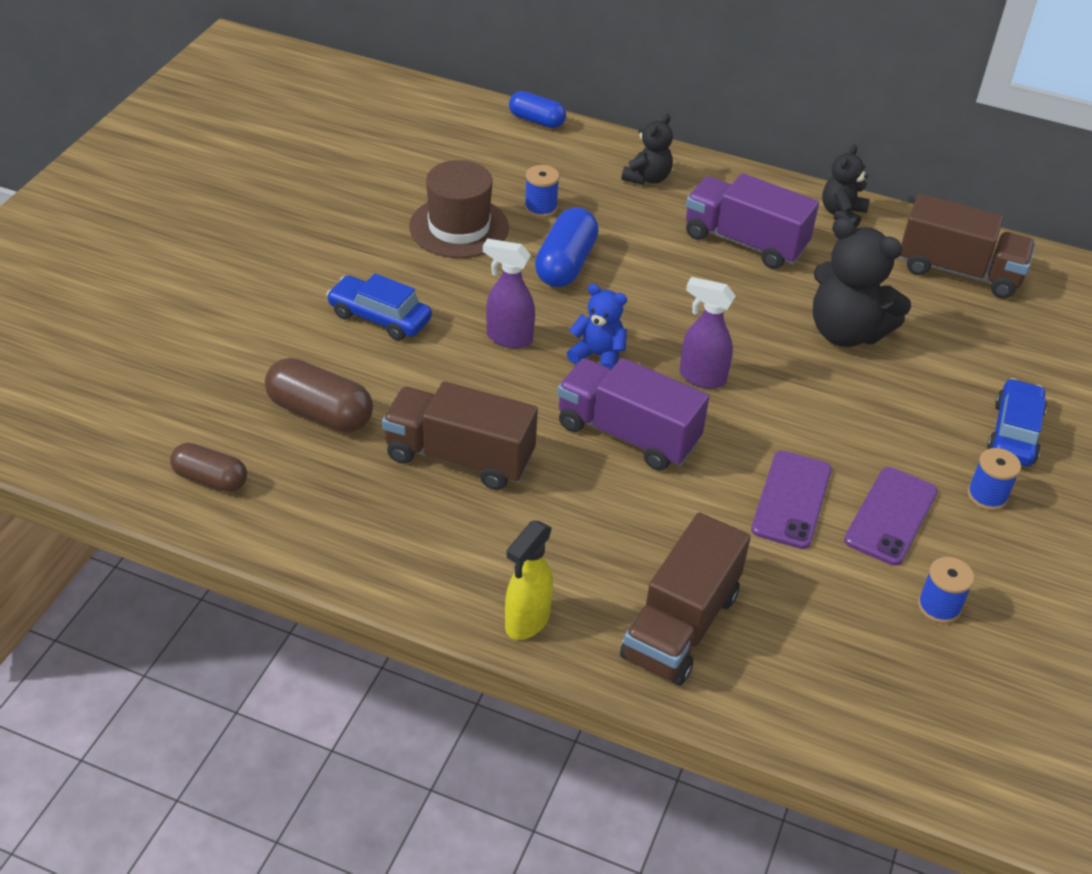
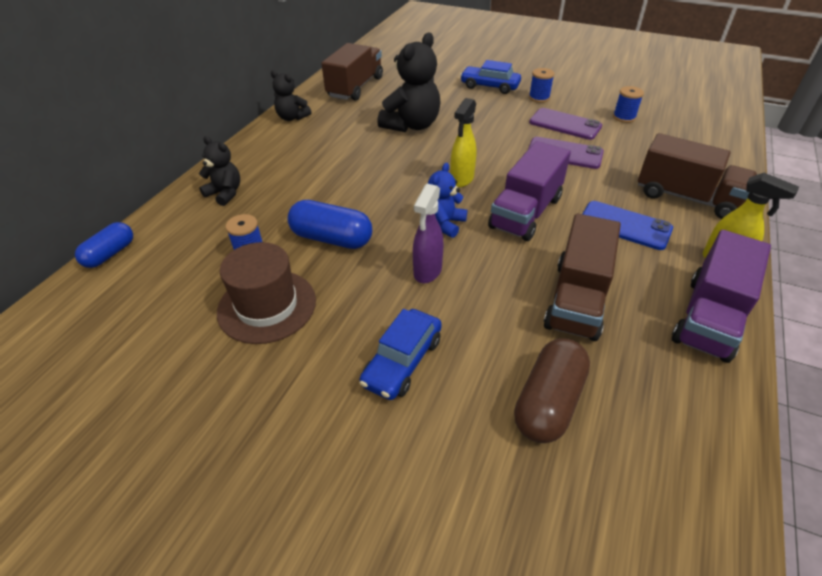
camera: 85 degrees left, 0 degrees up
(210, 479) = (674, 497): brown capsule -> none
(604, 533) = (625, 225): none -> blue phone
(701, 377) = (461, 179): purple spray bottle -> yellow spray bottle
(744, 242) = (316, 155): purple truck -> purple truck (709, 317)

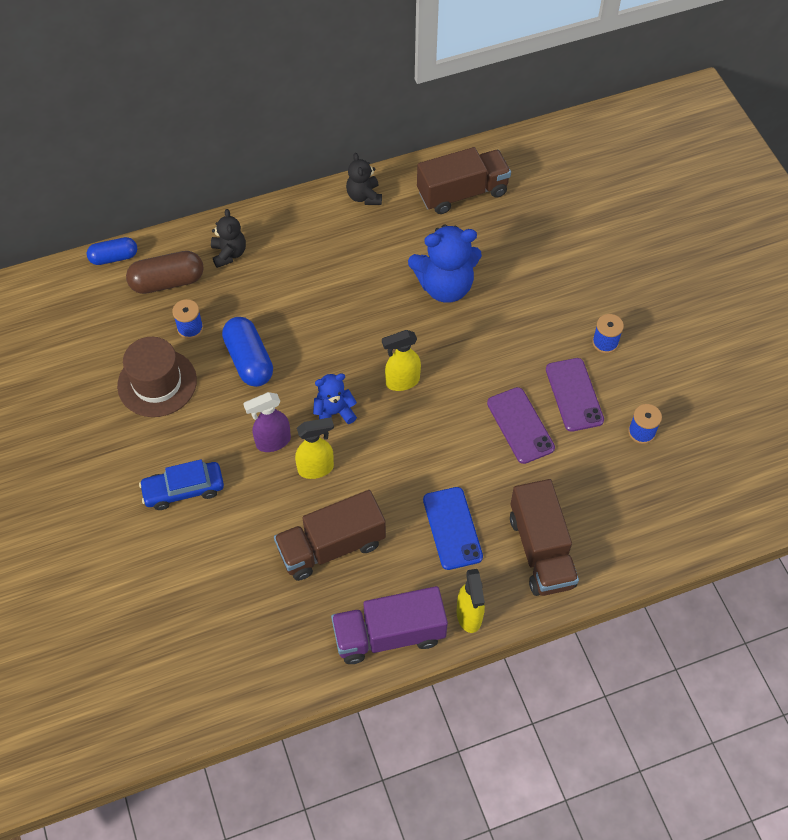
camera: 45 degrees right, 15 degrees up
(412, 125) = (445, 286): black teddy bear -> blue teddy bear
(485, 262) = (316, 468): none -> yellow spray bottle
(489, 86) = (583, 289): blue car -> none
(525, 212) = (401, 453): purple truck -> none
(548, 402) = (223, 585): brown capsule -> brown capsule (167, 282)

